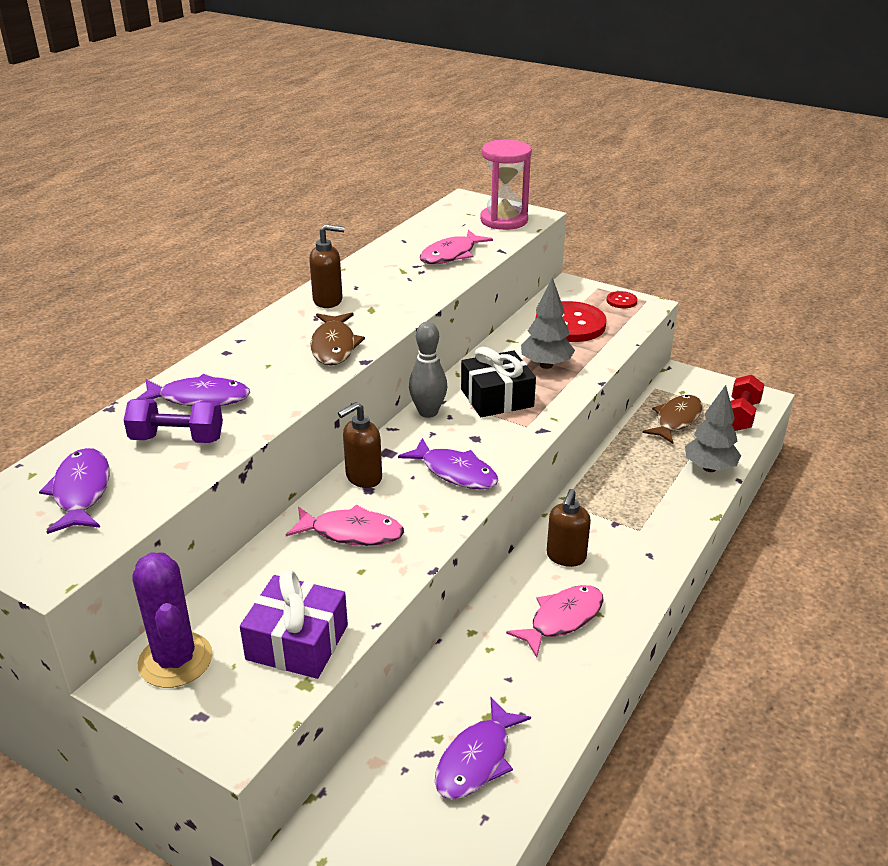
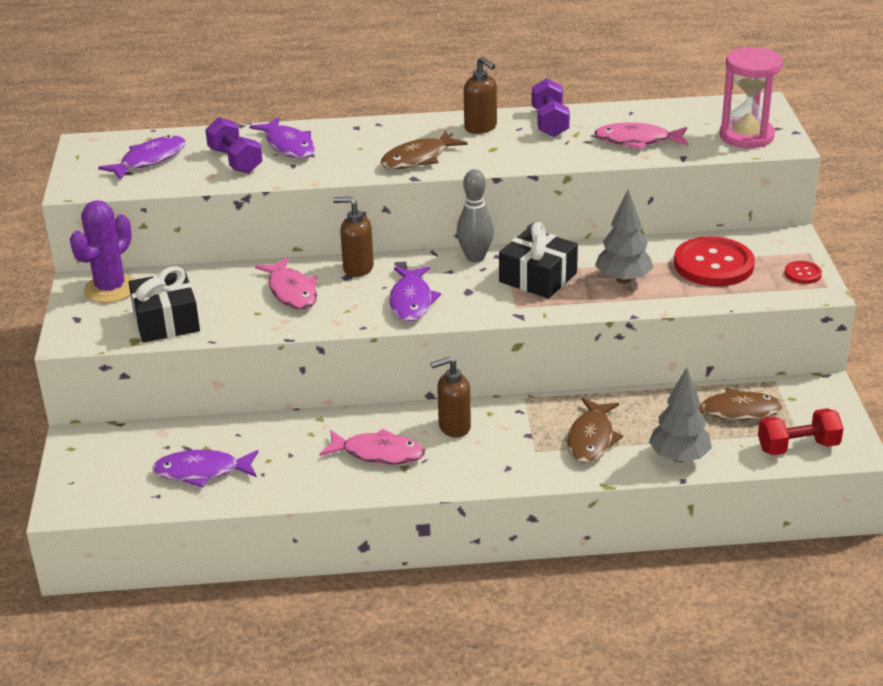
camera: 55 degrees right, 0 degrees up
(297, 642) = (166, 321): purple gift -> black gift
(368, 273) = (550, 123): none -> purple dumbbell
(650, 495) = (591, 439): none -> brown fish

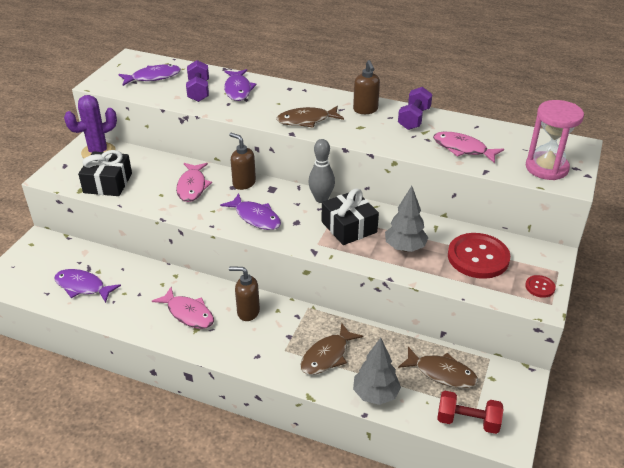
camera: 25 degrees right, 5 degrees up
(411, 301) = (255, 217): purple fish -> purple fish turned 75 degrees counterclockwise

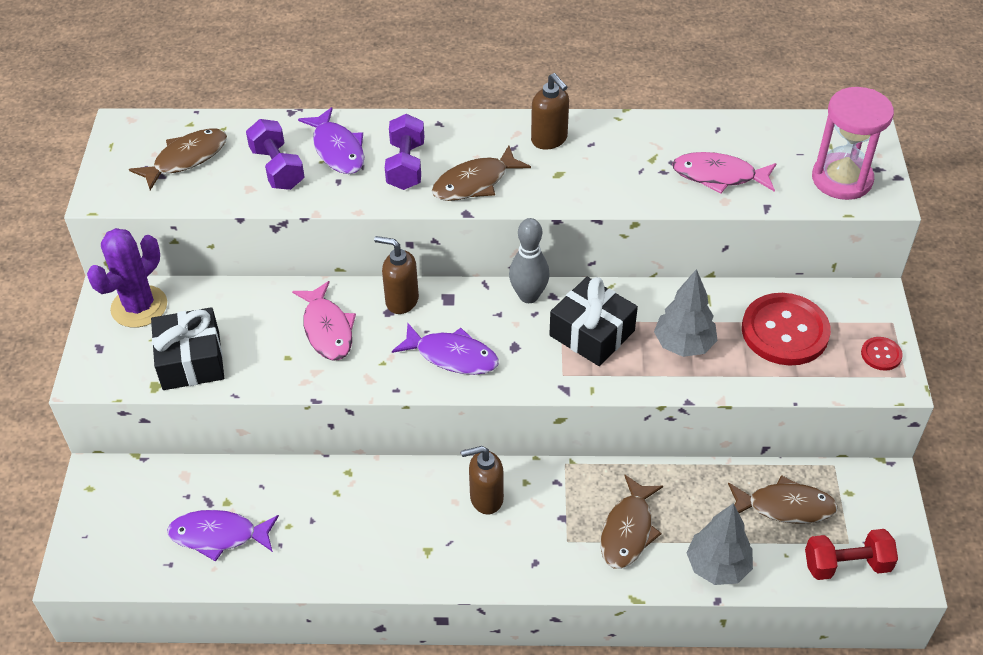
camera: 20 degrees left, 10 degrees up
(153, 77) = (186, 159): purple fish -> brown fish
(188, 313) = (403, 528): pink fish -> none
(414, 119) = (626, 138): purple dumbbell -> purple dumbbell (406, 166)

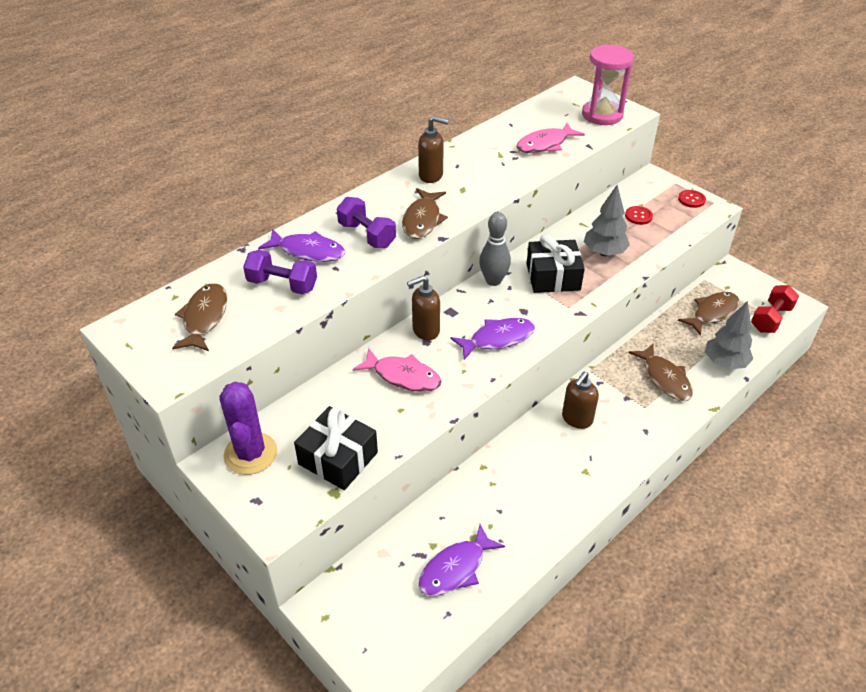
camera: 45 degrees left, 5 degrees down
(785, 331) = (638, 216): red button -> red button, size x0.45

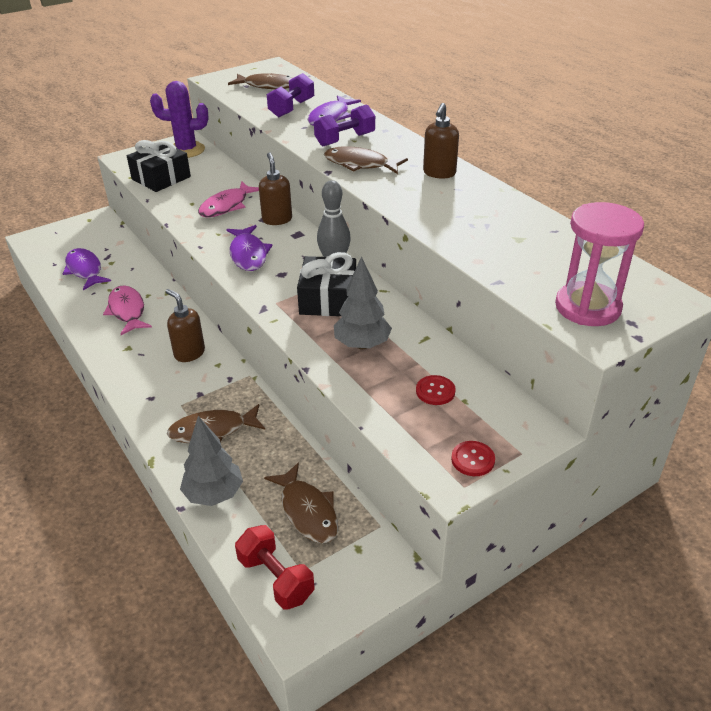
camera: 100 degrees right, 5 degrees down
(545, 144) = (501, 248): pink fish -> pink fish (127, 311)

